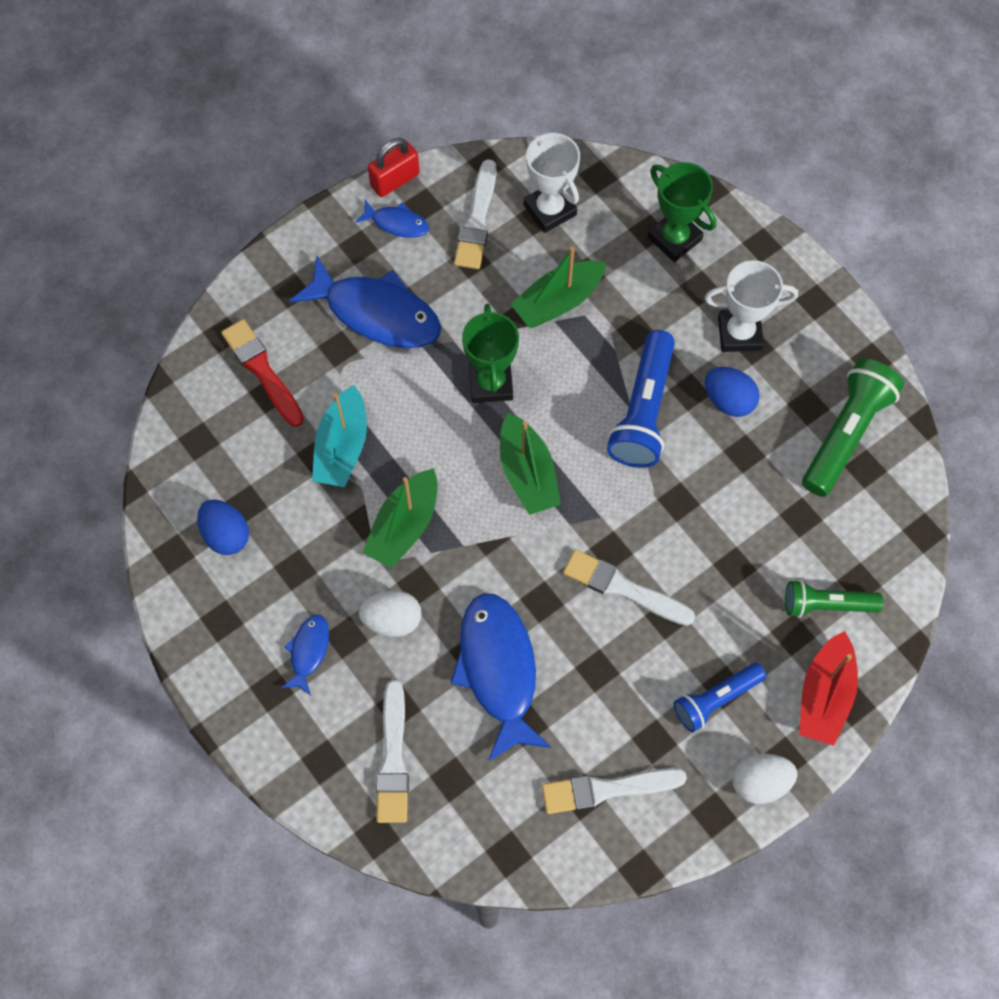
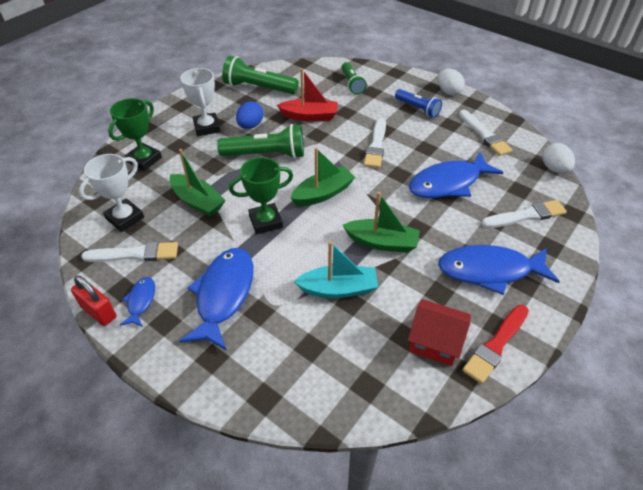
camera: 105 degrees left, 20 degrees down
(226, 535) = (435, 342): blue egg -> red house
(262, 370) = (291, 357): red brush -> red brush (496, 345)
(308, 651) = (489, 271): blue fish -> blue fish, size x2.04
(392, 620) = (446, 234): white egg -> white egg (554, 169)
(643, 411) = (266, 154): blue flashlight -> green flashlight
(824, 695) = (396, 80): red boat -> red boat (309, 116)

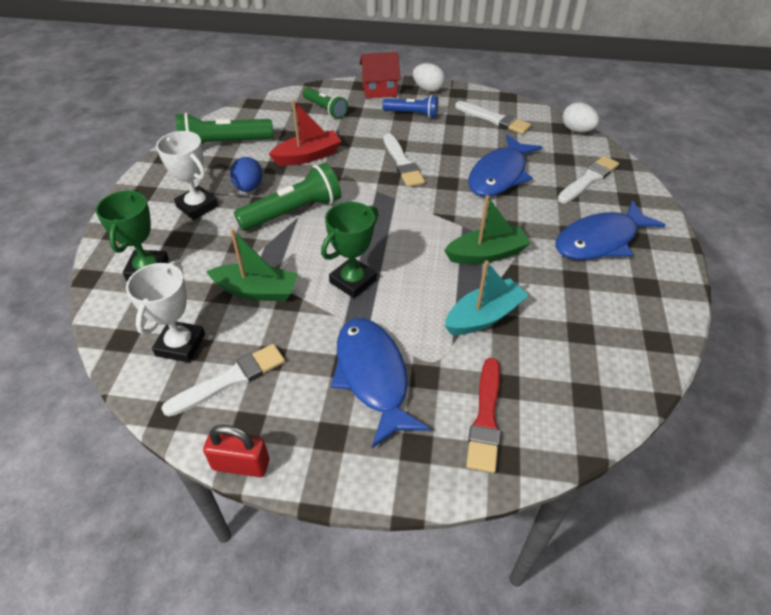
camera: 30 degrees left, 0 degrees up
(141, 301) = (283, 427): blue fish -> none
(323, 193) = (389, 229): green boat -> none
(435, 342) = (609, 325): red house -> red house (379, 90)
(496, 345) = (659, 304): red brush -> red brush (485, 418)

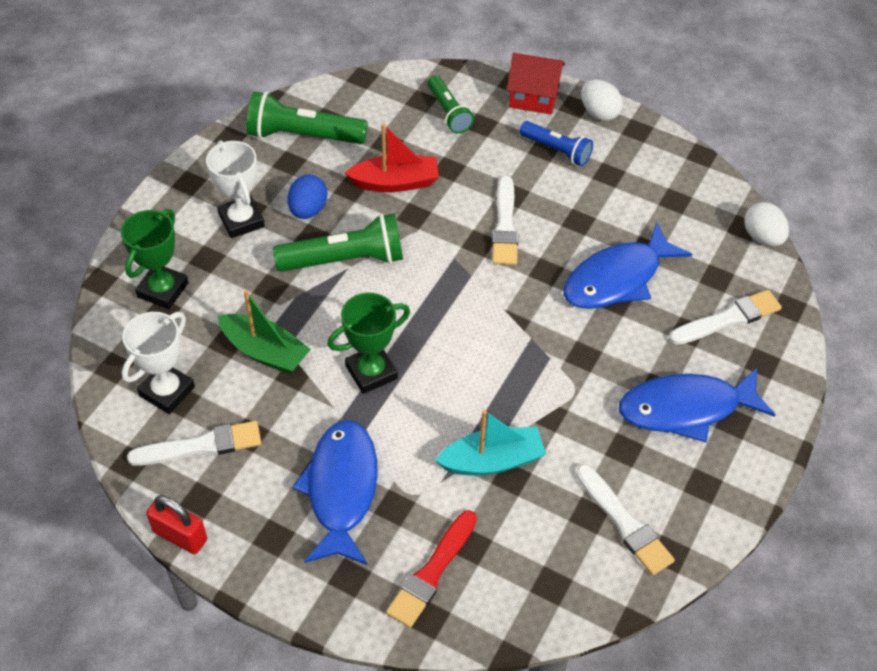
camera: 20 degrees right, 5 degrees up
(486, 254) = (538, 385): green boat -> none
(494, 119) = (660, 188): white brush -> white brush (624, 523)

